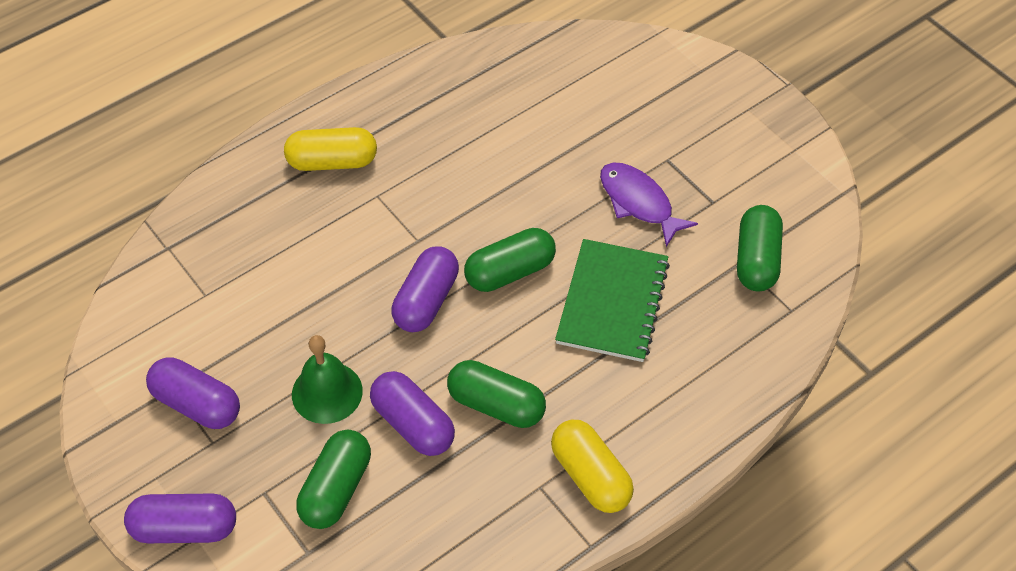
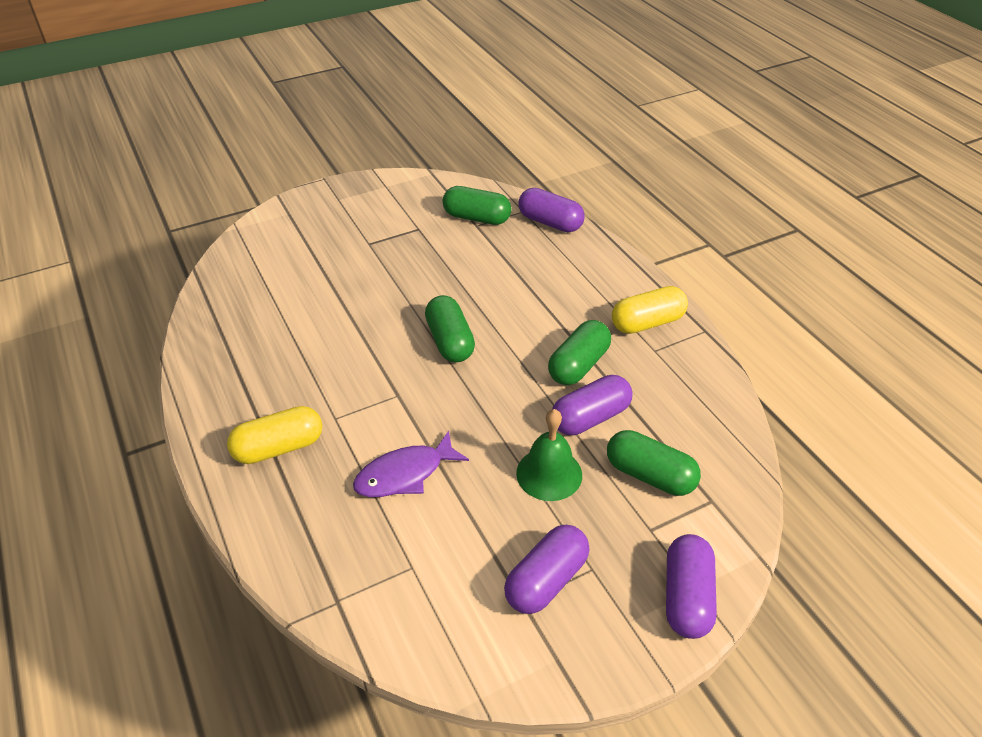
camera: 80 degrees left, 10 degrees down
(332, 162) = (279, 447): yellow capsule -> yellow capsule turned 60 degrees clockwise
(426, 301) = (465, 396): purple capsule -> purple capsule (550, 222)
(612, 302) = (495, 290): green notebook -> none
(638, 202) = (405, 263): purple fish -> purple fish (405, 474)

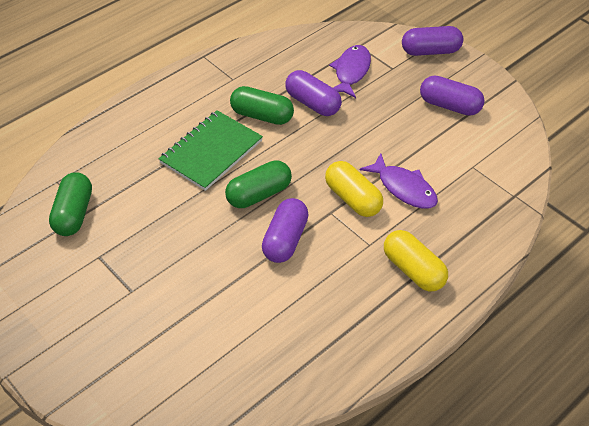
camera: 105 degrees left, 5 degrees up
(529, 314) = (211, 152): none -> green notebook
(549, 474) = (370, 116): green bell -> none
(550, 222) = (74, 159): purple capsule -> purple capsule (285, 240)
(647, 323) = (203, 85): yellow capsule -> yellow capsule (353, 198)
(650, 475) = (351, 71): green capsule -> purple fish

